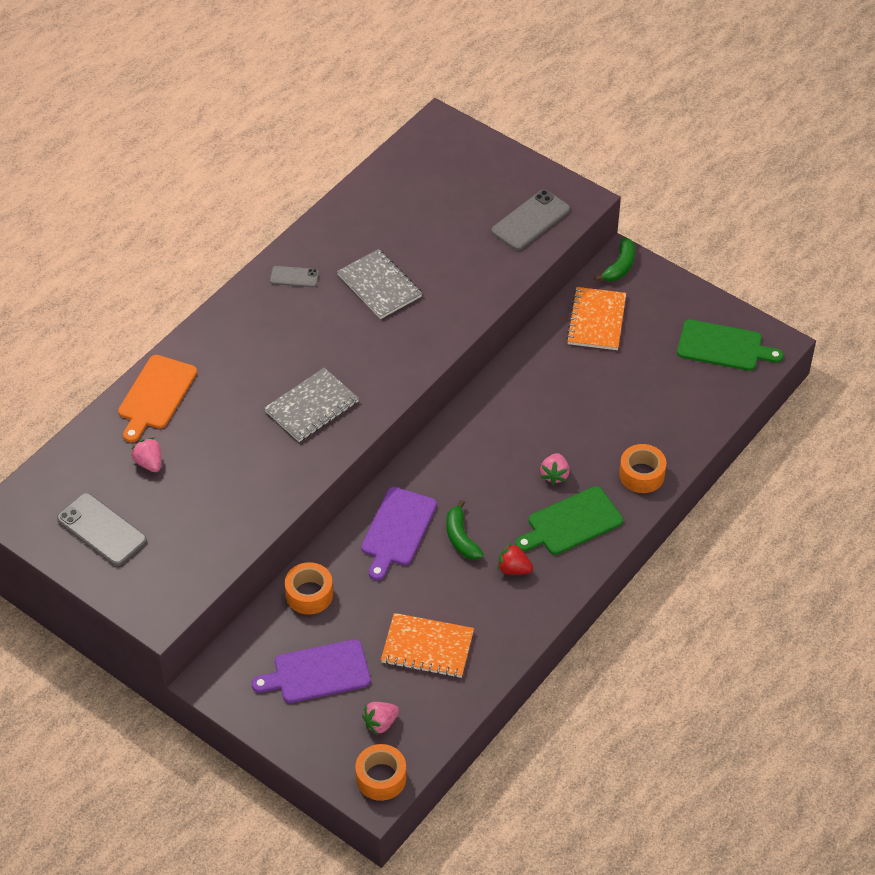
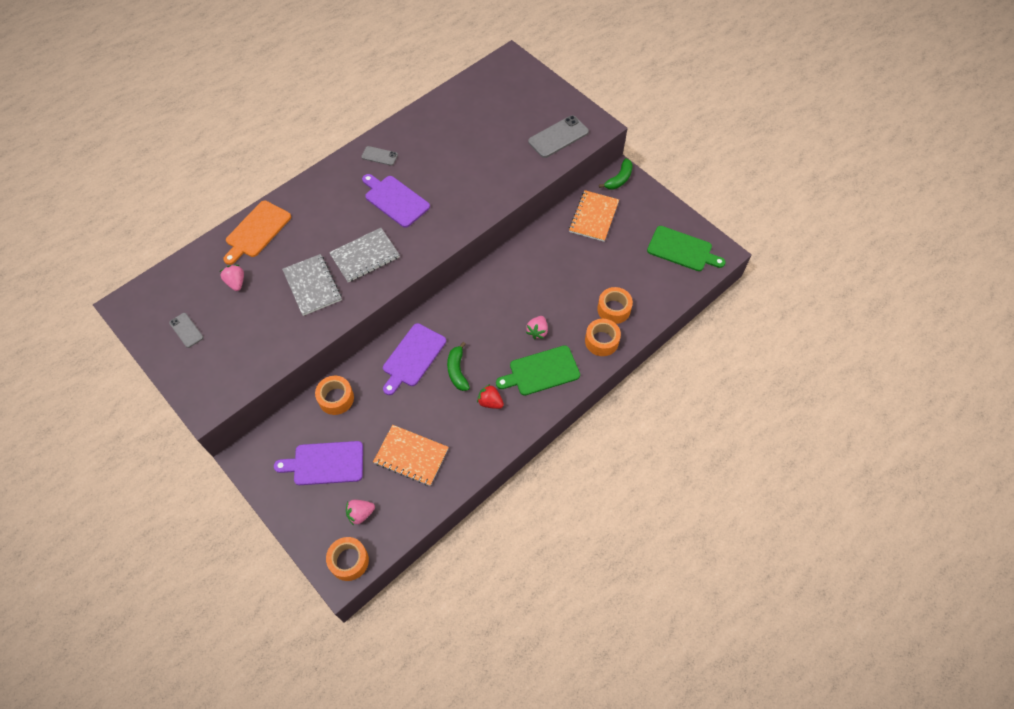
camera: 10 degrees right, 10 degrees up
(102, 530) = (186, 330): grey phone -> grey phone, size x0.57
(332, 331) = (395, 200): none -> purple cutting board
(379, 286) = (438, 171): grey notebook -> grey notebook (312, 286)
(649, 433) = (613, 309): none -> orange tape

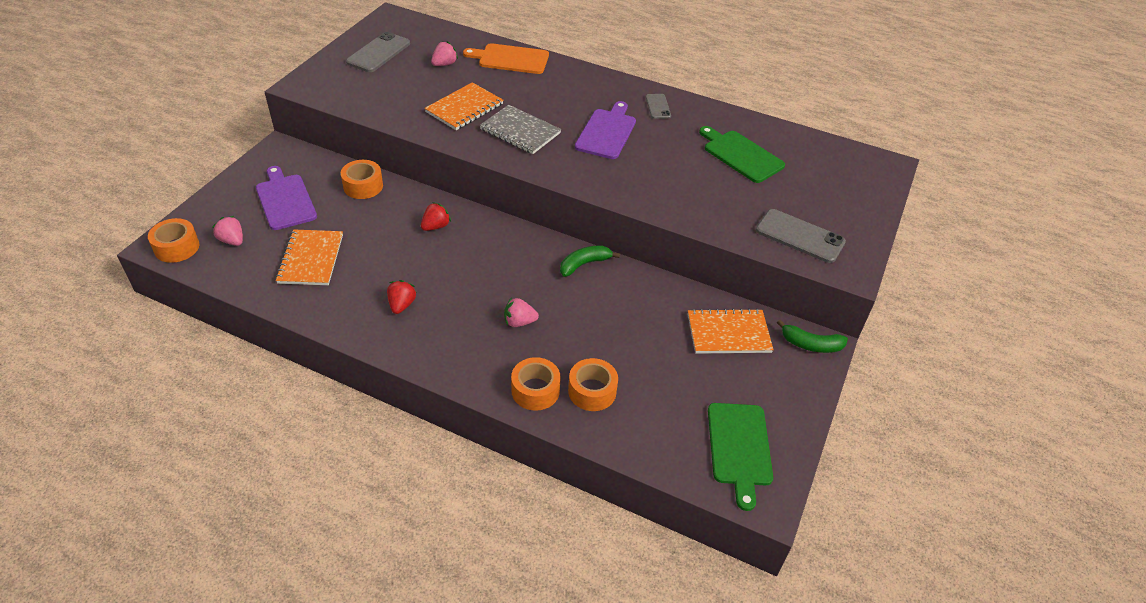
camera: 65 degrees right, 15 degrees down
(186, 330) = (379, 53): grey phone -> grey phone, size x1.75
(312, 286) = (464, 108): grey notebook -> orange notebook
(412, 357) = (436, 226): purple cutting board -> red strawberry
(457, 371) = (433, 266): green banana -> green banana (584, 264)
(541, 371) = (463, 340): green cutting board -> green cutting board (741, 155)

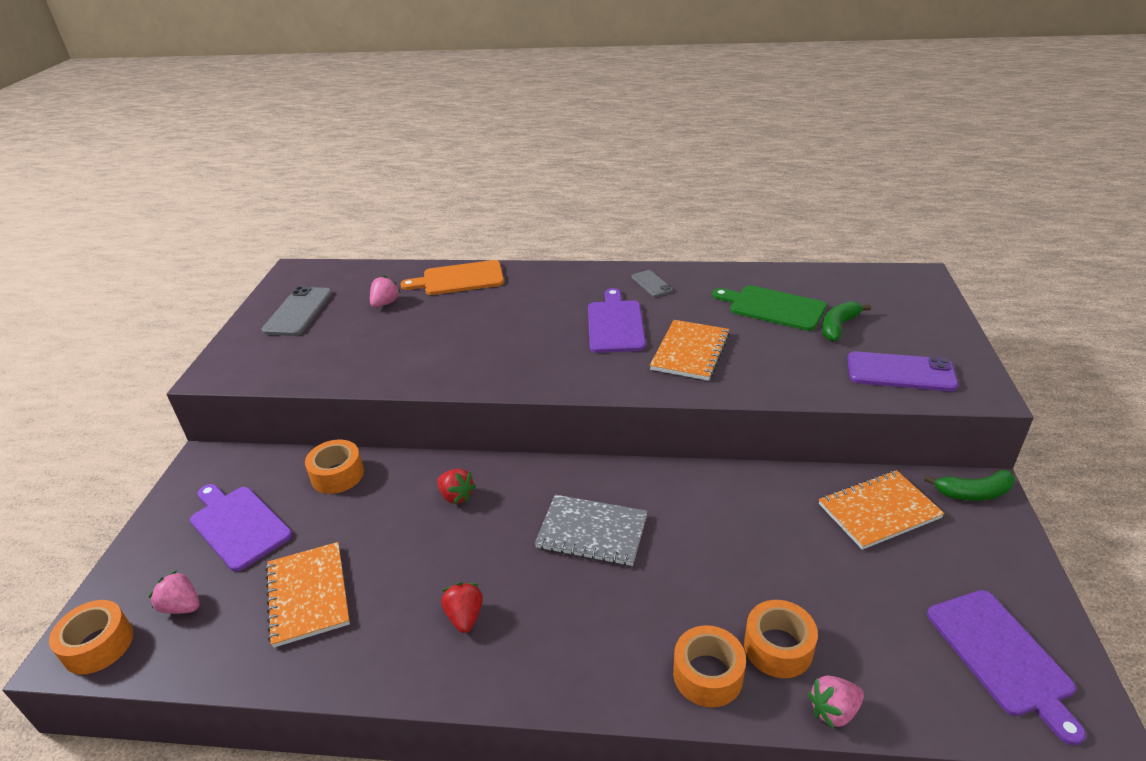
camera: 15 degrees left, 10 degrees down
(436, 226) = (456, 496): red strawberry -> red strawberry turned 105 degrees clockwise
(464, 108) = (435, 343): orange notebook -> orange notebook (690, 352)
(519, 322) = (630, 585): pink strawberry -> pink strawberry (833, 711)
(520, 131) = (517, 350): grey notebook -> grey notebook (592, 532)
(584, 264) = (662, 484): green banana -> green banana (838, 326)
(739, 448) = (1001, 656): green cutting board -> purple cutting board
(800, 236) = (900, 372): grey phone -> purple phone

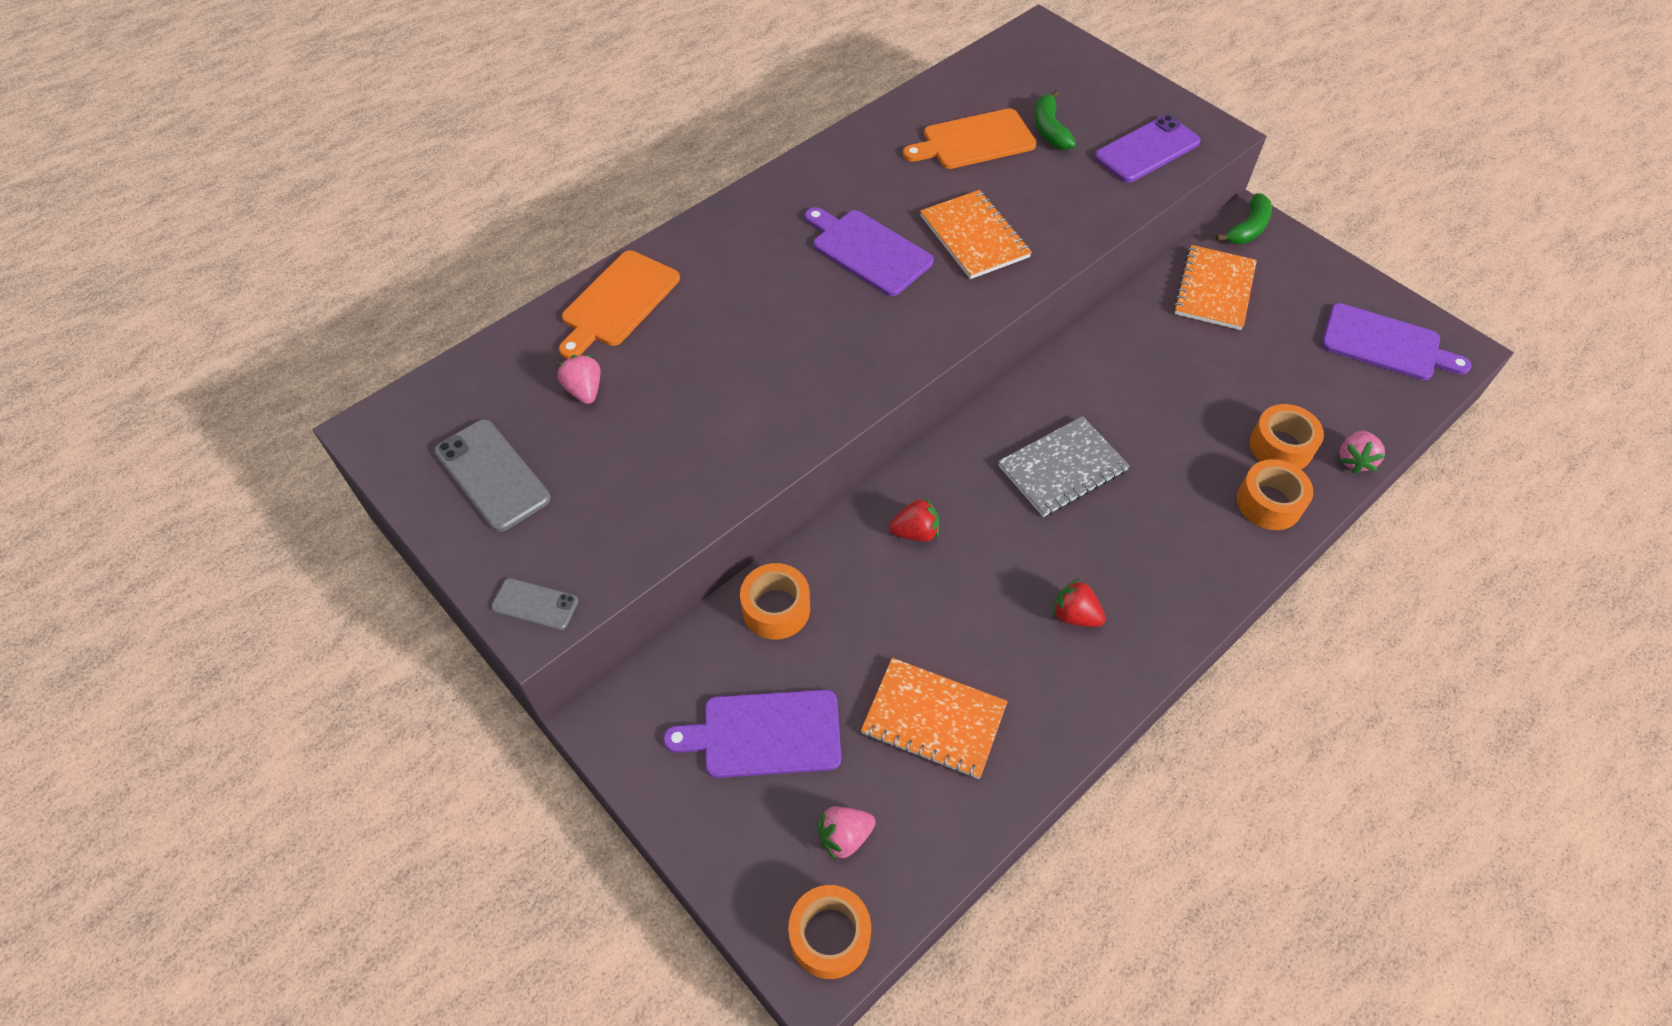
camera: 50 degrees left, 20 degrees up
(651, 284) = (831, 180): grey phone -> grey phone (535, 604)
(773, 307) = (974, 141): green cutting board -> orange cutting board

